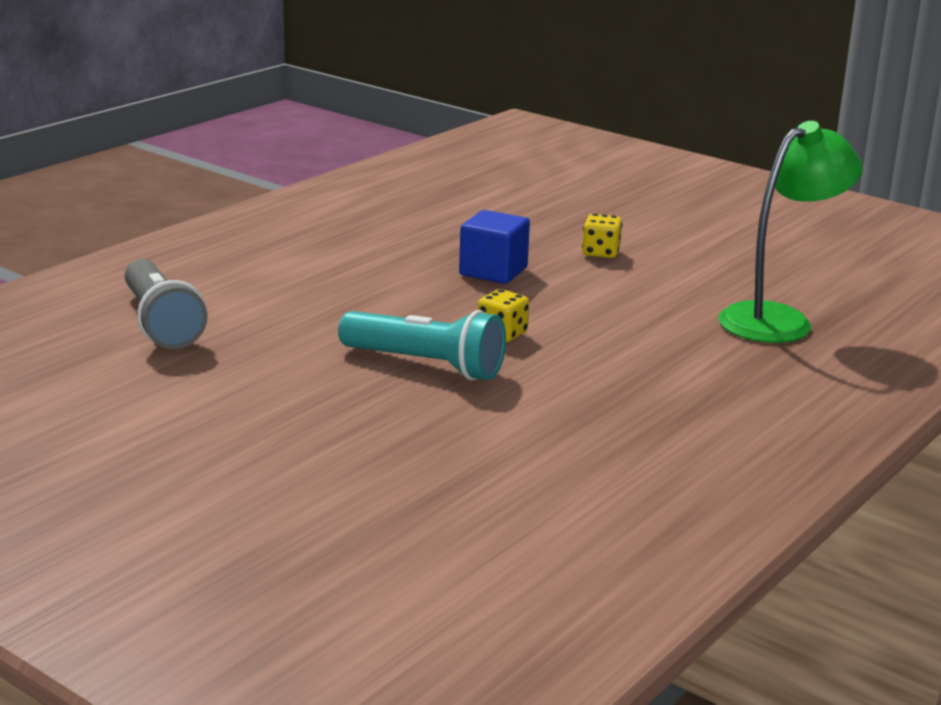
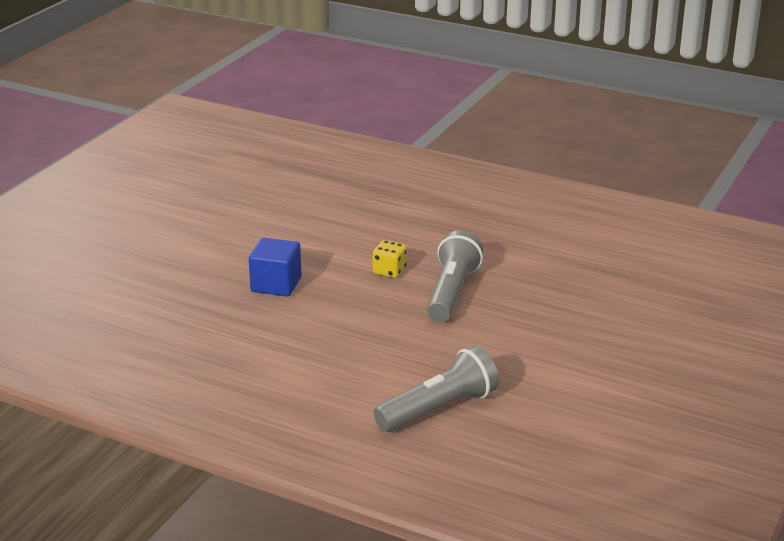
camera: 100 degrees left, 5 degrees up
(425, 365) = (452, 292): turquoise flashlight -> grey flashlight
(600, 253) = (223, 247): yellow dice -> none
(778, 319) = (321, 186): green lamp -> none

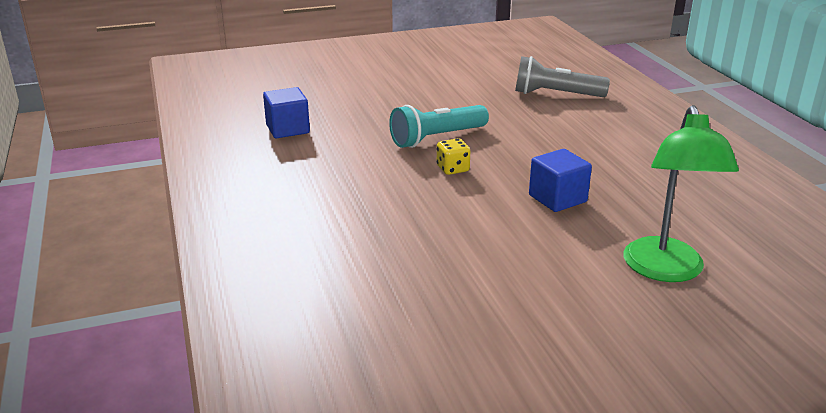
camera: 135 degrees left, 0 degrees up
(144, 267) = (666, 270): none -> green lamp
(452, 292) = (437, 138): grey flashlight -> turquoise flashlight
(576, 242) = (287, 129): none -> blue cube

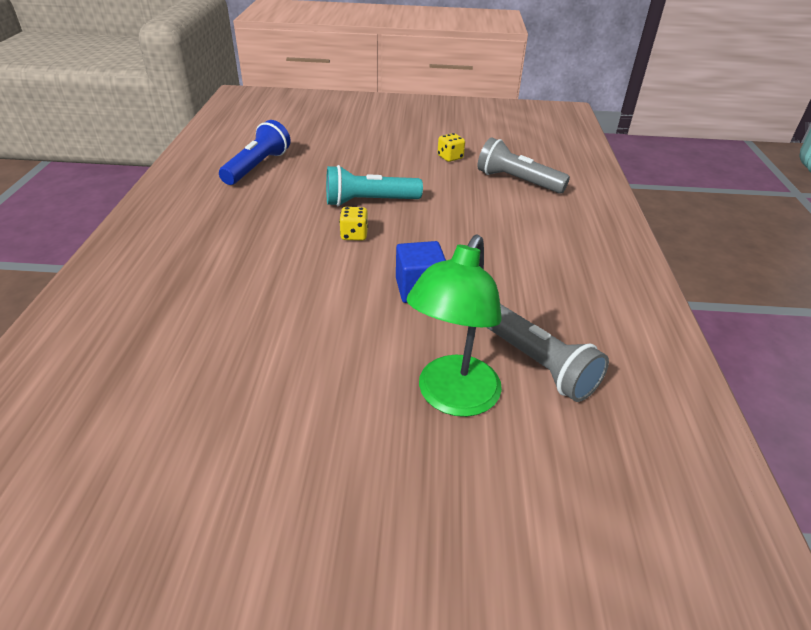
camera: 20 degrees right, 10 degrees up
(287, 129) = (257, 167): blue cube -> blue flashlight
(474, 85) = (450, 157): none -> yellow dice
(708, 230) = (538, 364): none -> grey flashlight

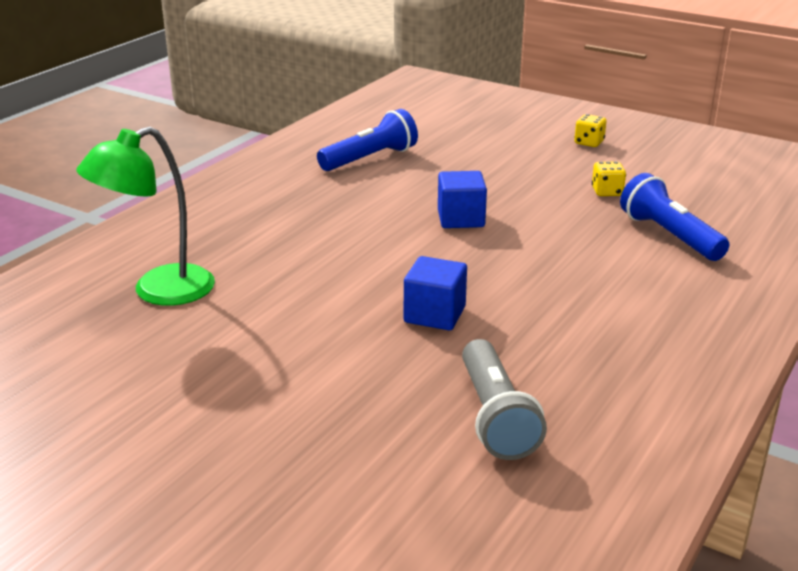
camera: 30 degrees right, 10 degrees down
(354, 235) = (413, 247): yellow dice -> yellow dice (589, 142)
(369, 202) = (461, 219): turquoise flashlight -> blue cube
(452, 398) = (374, 416): green lamp -> green lamp (158, 291)
(517, 181) = (669, 236): grey flashlight -> blue flashlight

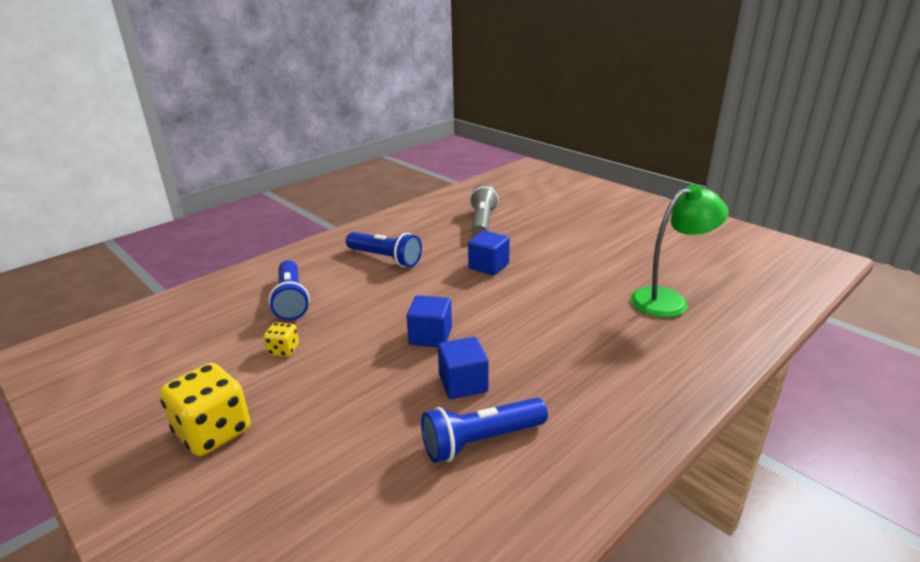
camera: 165 degrees left, 0 degrees up
(402, 187) = (463, 383): none -> blue cube
(589, 142) = (213, 432): yellow dice -> yellow dice, size x1.99
(611, 309) = (385, 258): none -> blue flashlight

